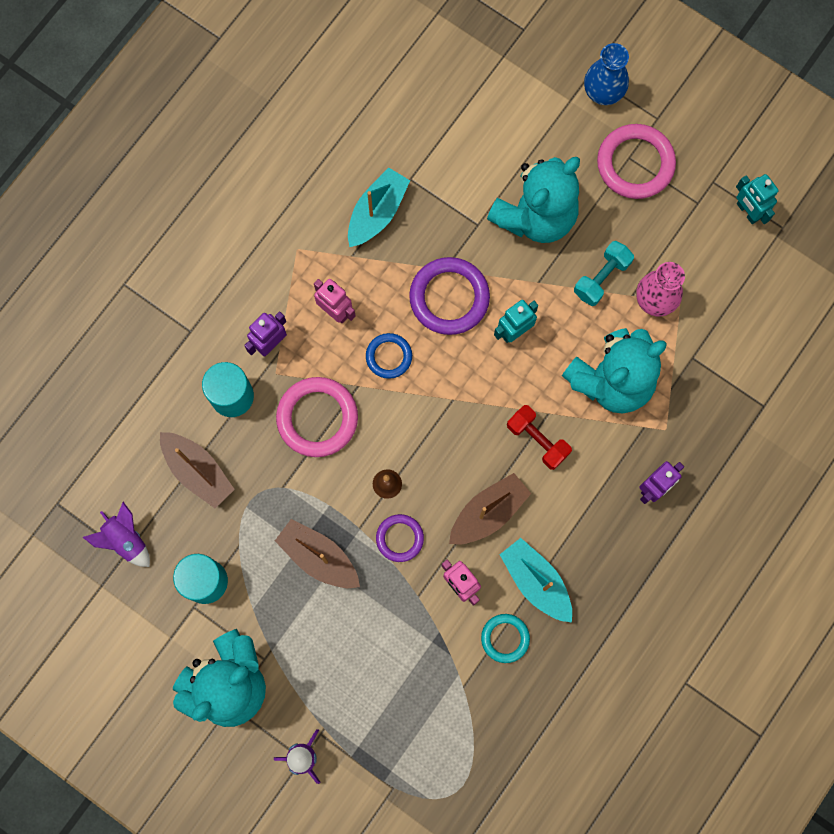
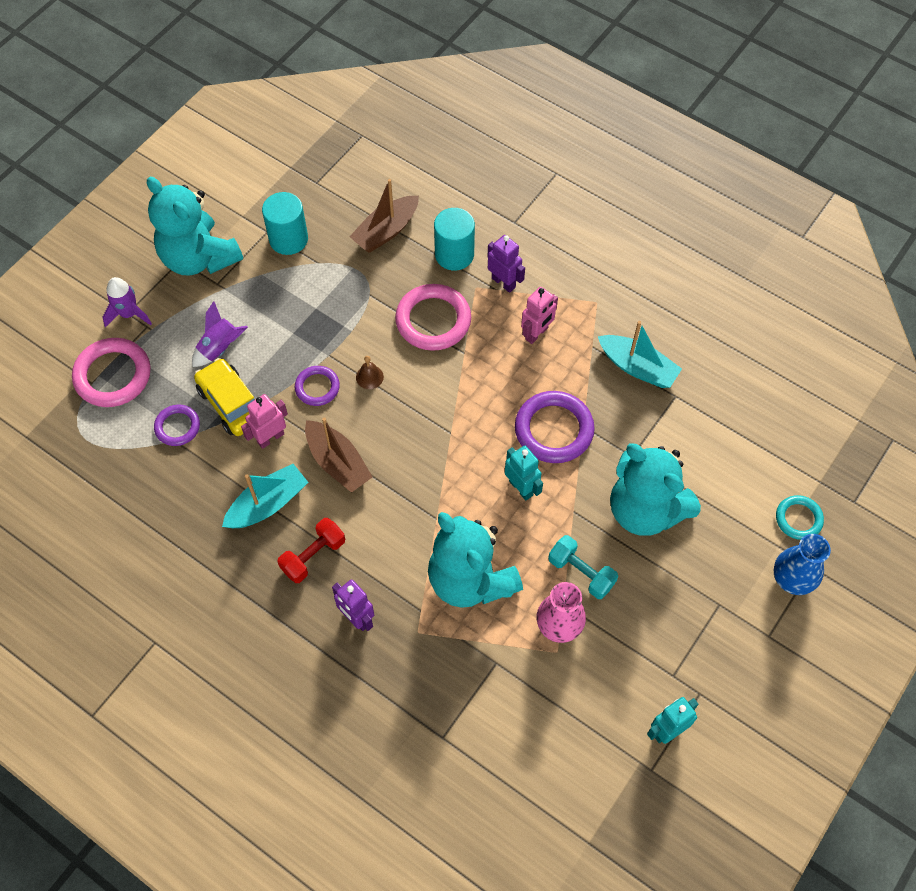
camera: 90 degrees right, 15 degrees down
(126, 540) = (328, 182): purple rocket -> purple rocket (220, 348)
(319, 557) = (304, 323): brown boat -> none
(389, 356) = (493, 378): blue ring -> none
(419, 629) = (231, 403): none -> yellow car
(447, 685) = (177, 427): none -> purple ring
(505, 638) = (216, 476): turquoise ring -> turquoise ring (798, 519)
(537, 440) = (409, 508): red dumbbell -> red dumbbell (313, 556)
(635, 164) = (712, 610): pink ring -> pink ring (113, 375)

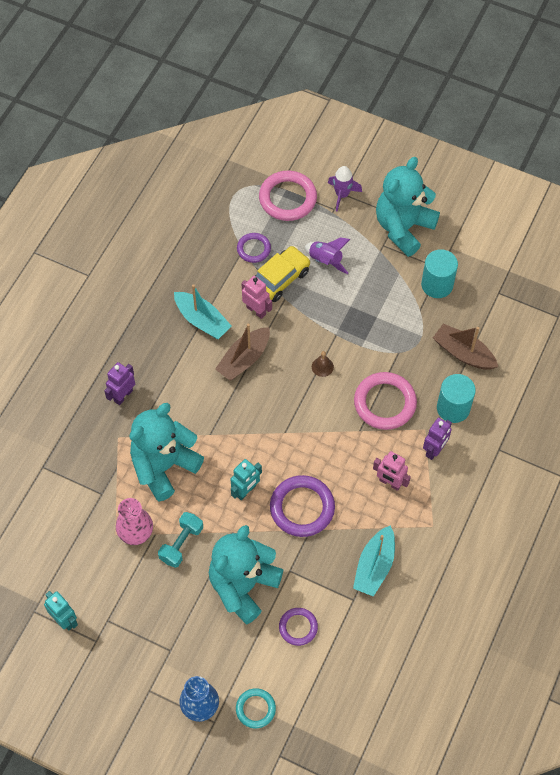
camera: 80 degrees right, 0 degrees up
(313, 556) = (166, 358): red dumbbell -> none
(317, 387) = (305, 332): purple ring -> purple ring (298, 627)

